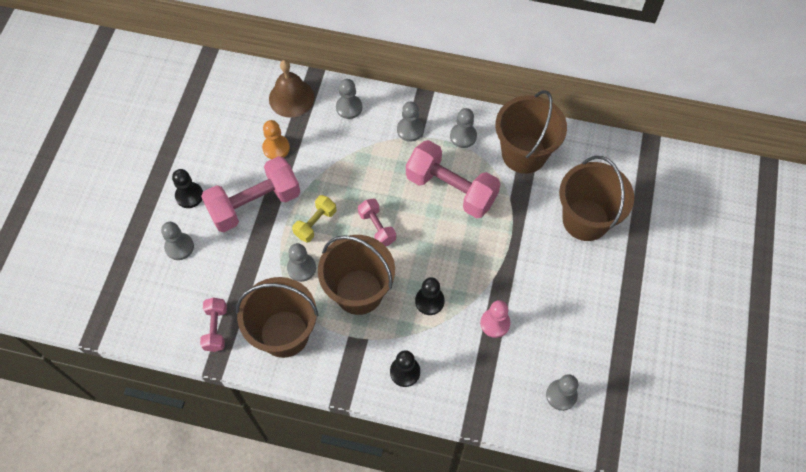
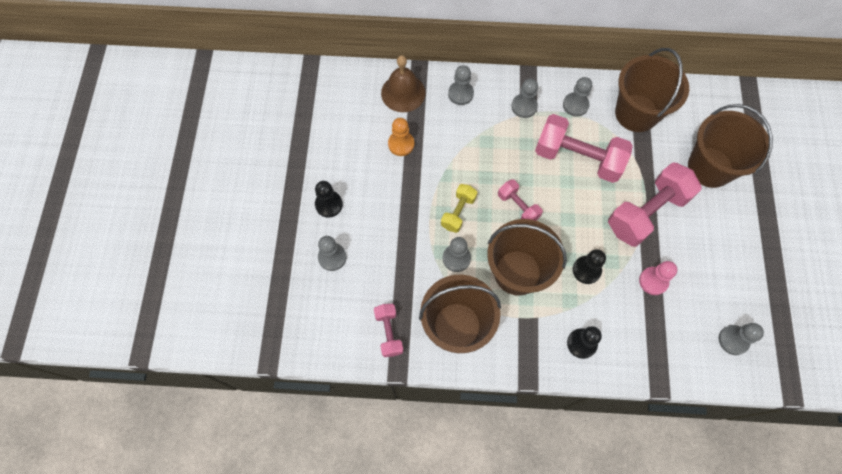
camera: 10 degrees left, 5 degrees up
(254, 204) = (394, 202): pink dumbbell -> pink dumbbell (646, 212)

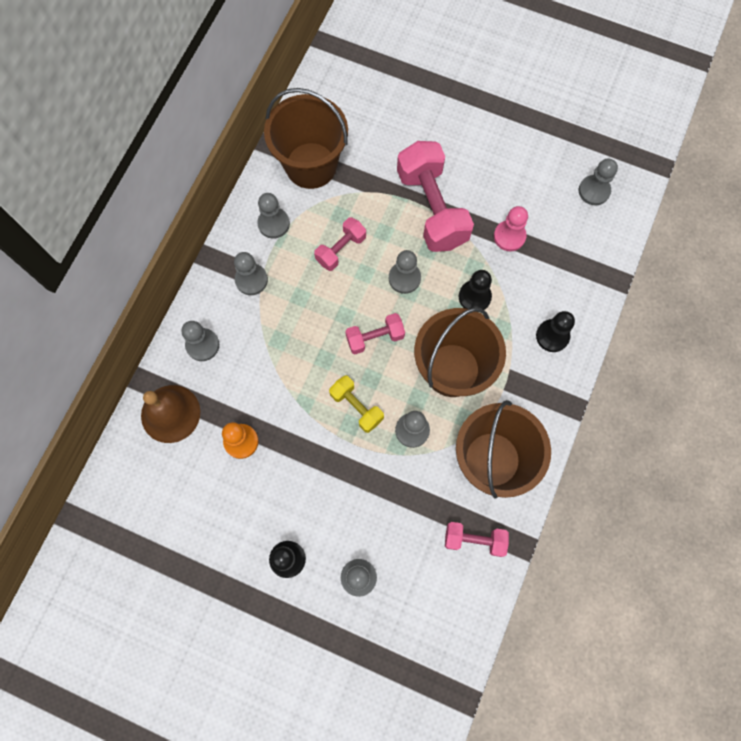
camera: 70 degrees left, 5 degrees up
(576, 212) = (404, 278): none -> grey pawn
(578, 158) = (341, 249): pink dumbbell -> pink dumbbell, size x0.52
(710, 167) = (404, 124): brown bucket -> none

